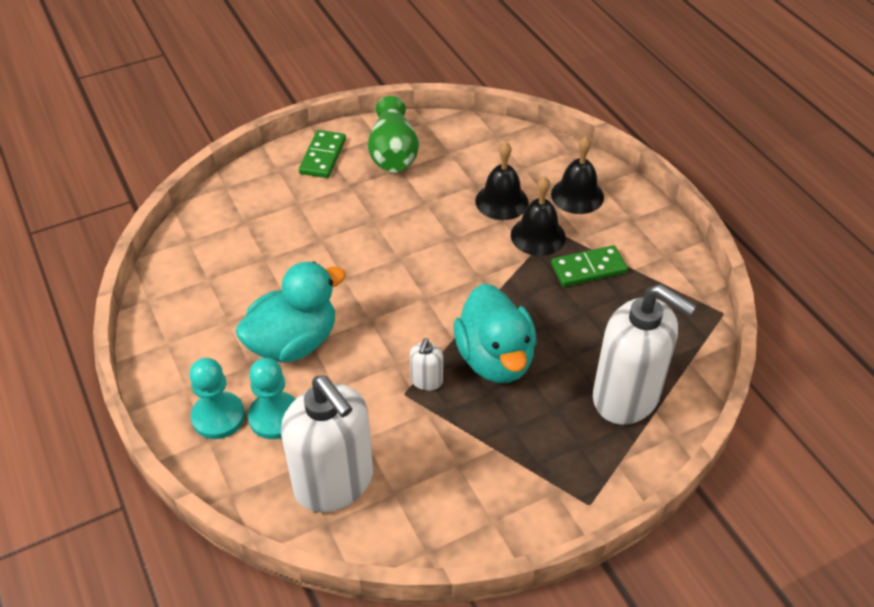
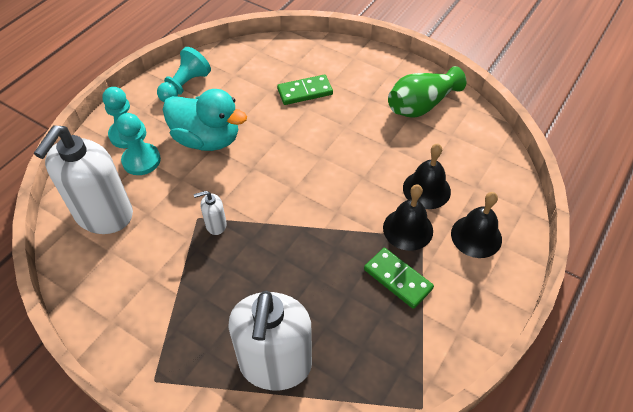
camera: 60 degrees right, 5 degrees up
(184, 331) = (185, 86): none -> turquoise pawn
(323, 156) = (385, 72): green domino -> green domino (305, 92)
(495, 358) = (261, 257): turquoise duck -> none

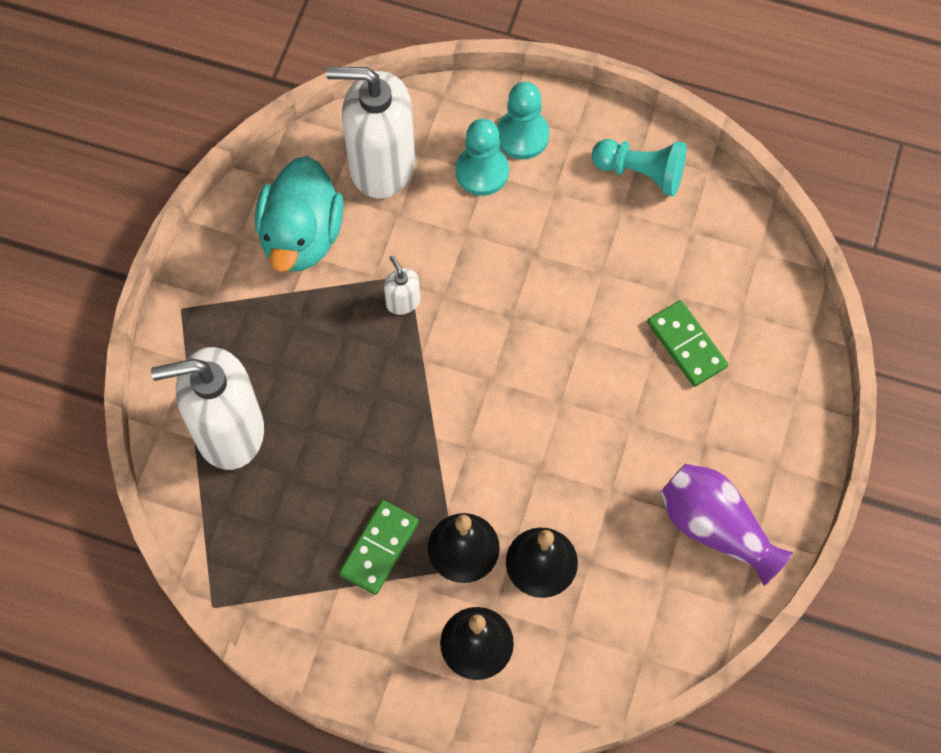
camera: 75 degrees right, 15 degrees up
(207, 139) = (545, 240): turquoise duck -> turquoise duck (301, 236)
(421, 105) = (715, 527): green vase -> purple vase

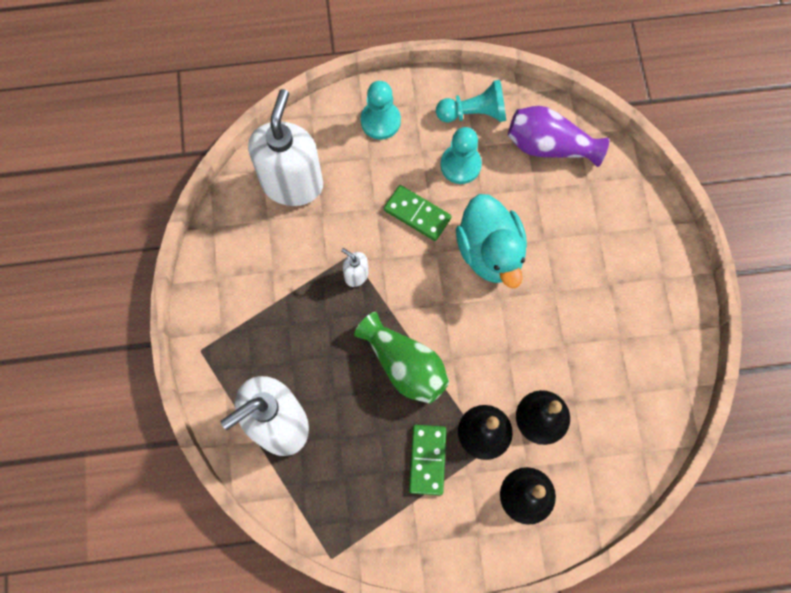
camera: 25 degrees left, 5 degrees up
(301, 236) = (261, 259): turquoise duck -> turquoise duck (490, 252)
(381, 164) = (292, 183): white soap dispenser -> white soap dispenser turned 120 degrees clockwise
(407, 429) = (404, 365): none -> green vase
(482, 171) = (365, 158): turquoise pawn -> turquoise pawn (460, 165)
(686, 345) = (563, 220): green domino -> green domino (417, 214)
(715, 527) = (645, 338): purple vase -> purple vase (549, 146)

